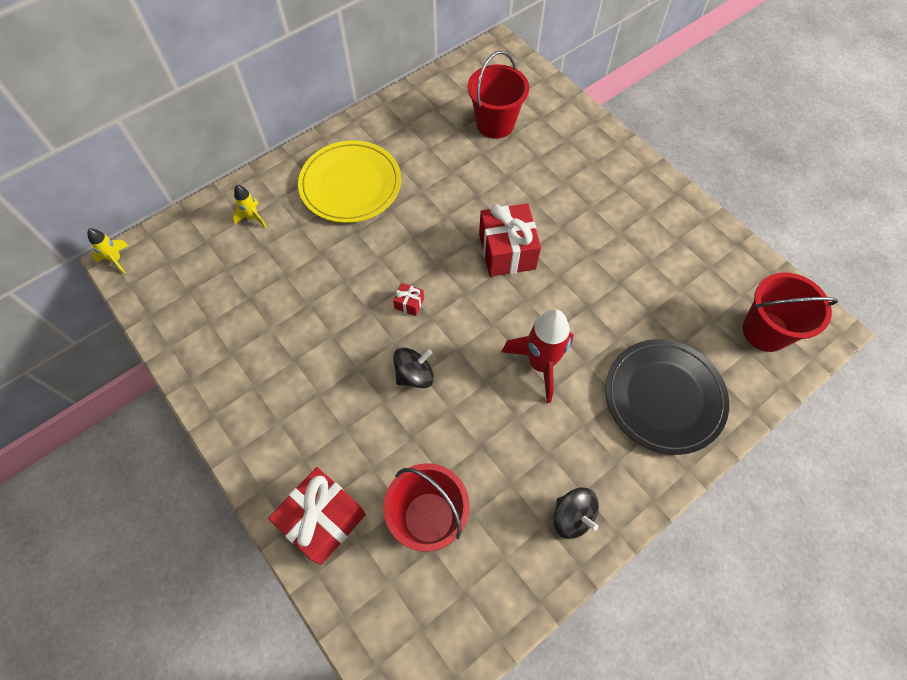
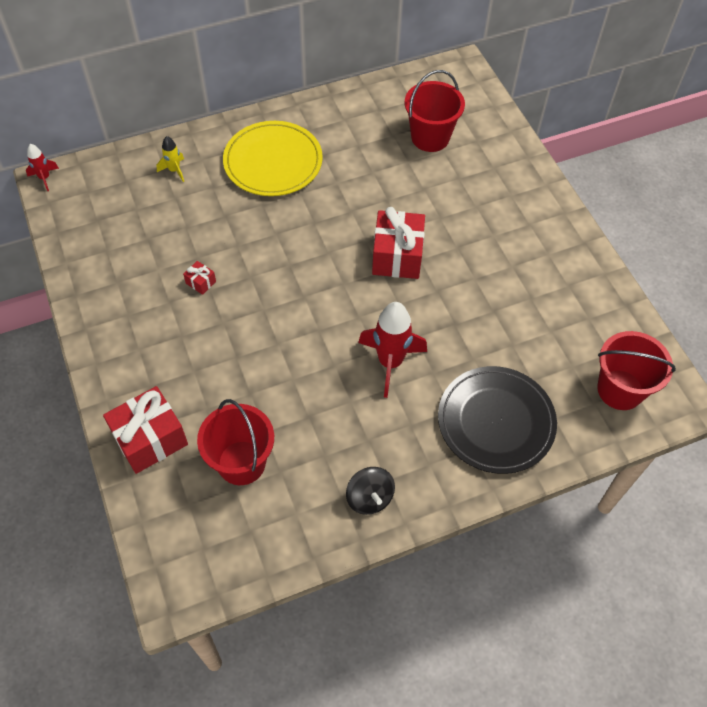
camera: 15 degrees right, 5 degrees down
(116, 259) = (44, 178): yellow rocket -> red rocket
(409, 303) = (289, 279): red gift -> red gift (201, 282)
(414, 375) = (272, 342): black spinning top -> none

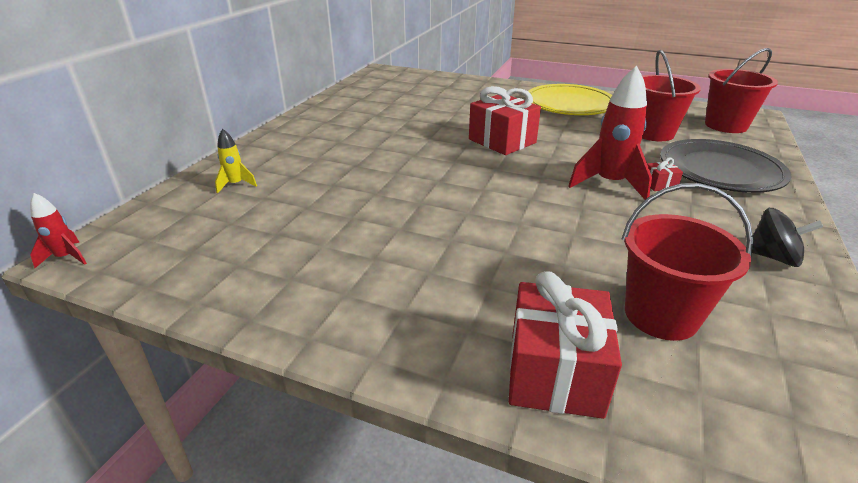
camera: 45 degrees left, 25 degrees down
(201, 282) = (382, 229): red gift -> red gift (659, 184)
(273, 162) = (324, 144): yellow plate -> yellow plate (569, 104)
(430, 137) = (417, 95): red bucket -> red bucket (653, 133)

